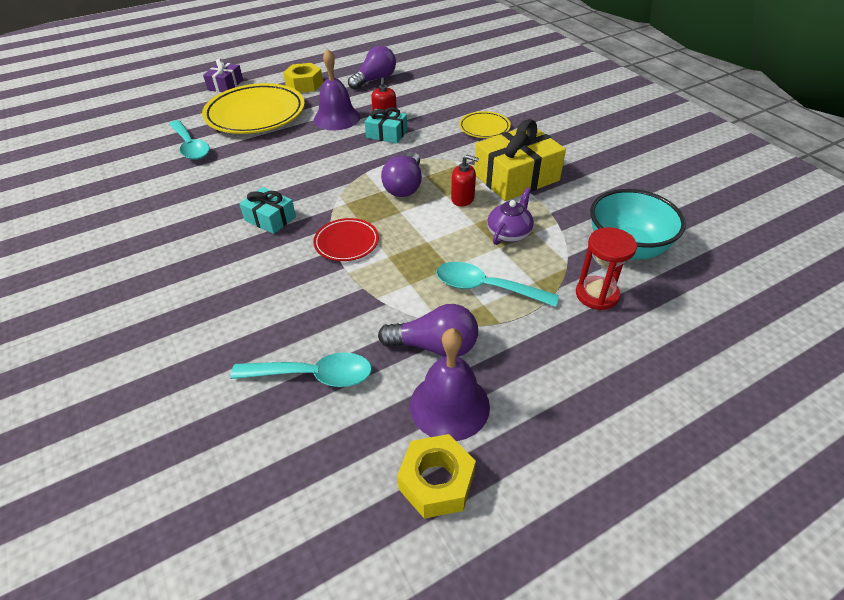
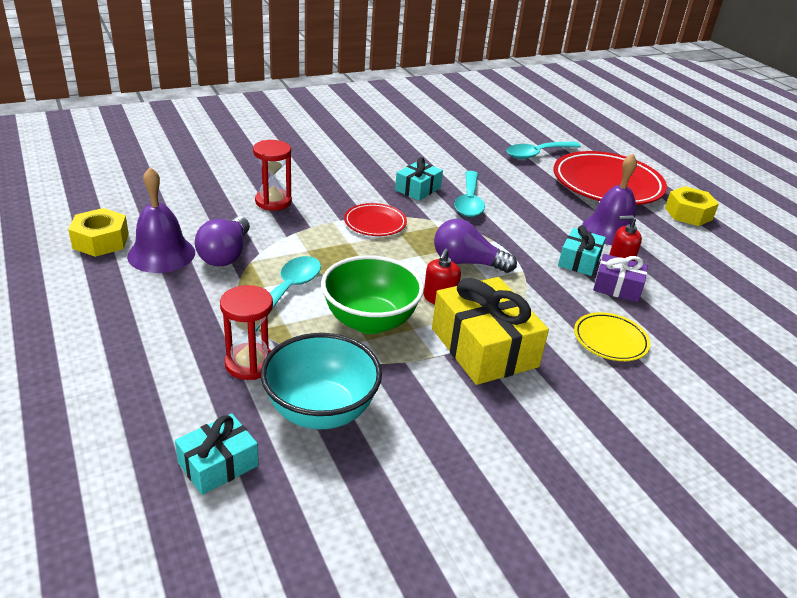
camera: 90 degrees right, 10 degrees down
(225, 85) = (668, 169): purple gift -> purple gift (617, 287)
(255, 114) = (607, 184): yellow plate -> red plate
(309, 327) = (273, 202): none -> red hourglass
(313, 375) = (222, 201): turquoise spoon -> turquoise spoon (469, 201)
(375, 80) = (723, 263): purple light bulb -> none
(509, 233) = (370, 321): purple teapot -> green bowl
(709, 291) = (218, 464): none -> turquoise gift

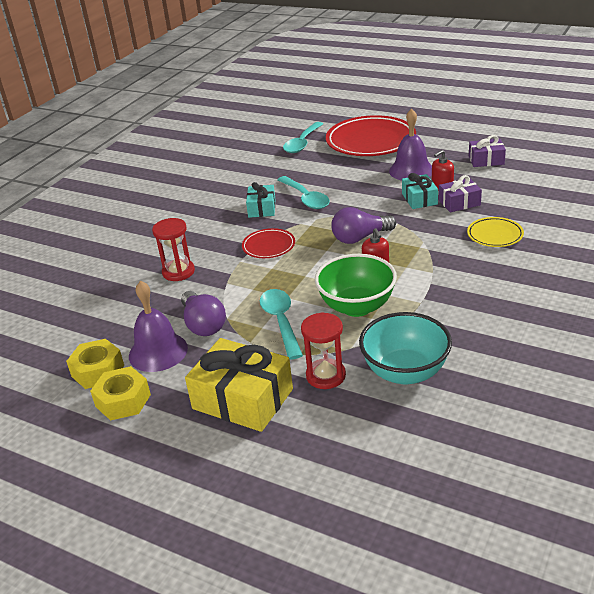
camera: 30 degrees left, 0 degrees up
(218, 464) = (394, 437): turquoise gift -> none
(484, 347) = (439, 280): yellow gift -> yellow gift (243, 399)
(688, 214) = (438, 136): yellow nut -> yellow nut (123, 400)
(709, 263) = (486, 160): none -> purple gift

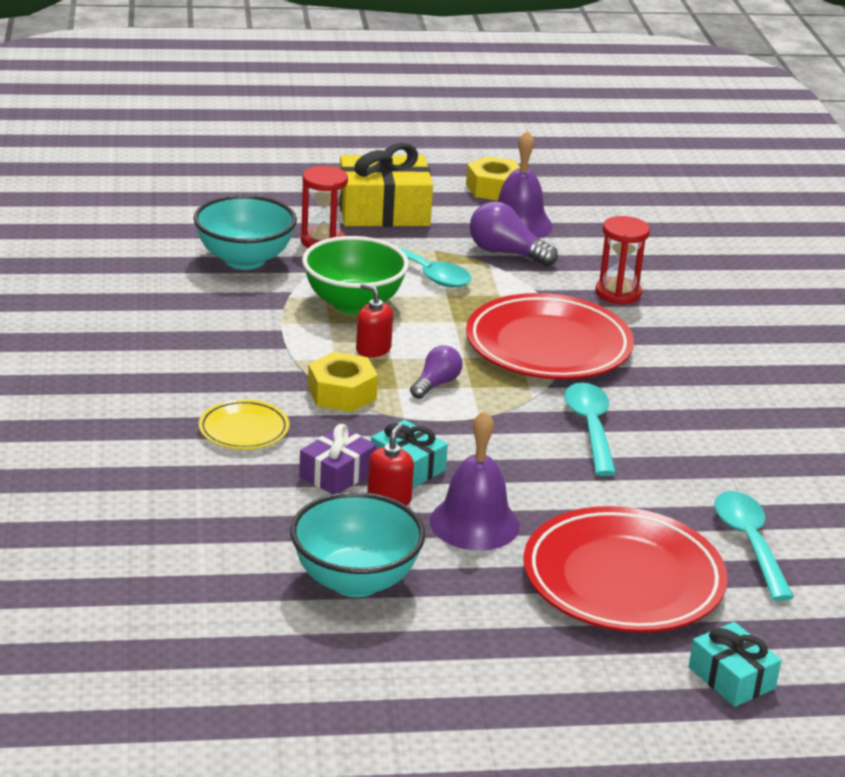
camera: 140 degrees right, 5 degrees down
(98, 371) = (553, 200): yellow nut -> yellow nut (342, 393)
(262, 208) = (635, 396): turquoise gift -> turquoise gift (731, 678)
(268, 246) = (548, 346): red plate -> red plate, size x2.04
(306, 198) = (590, 427): turquoise spoon -> turquoise spoon turned 60 degrees clockwise
(360, 238) = (436, 384): purple light bulb -> purple light bulb, size x0.65
(486, 160) = (355, 580): purple gift -> turquoise bowl

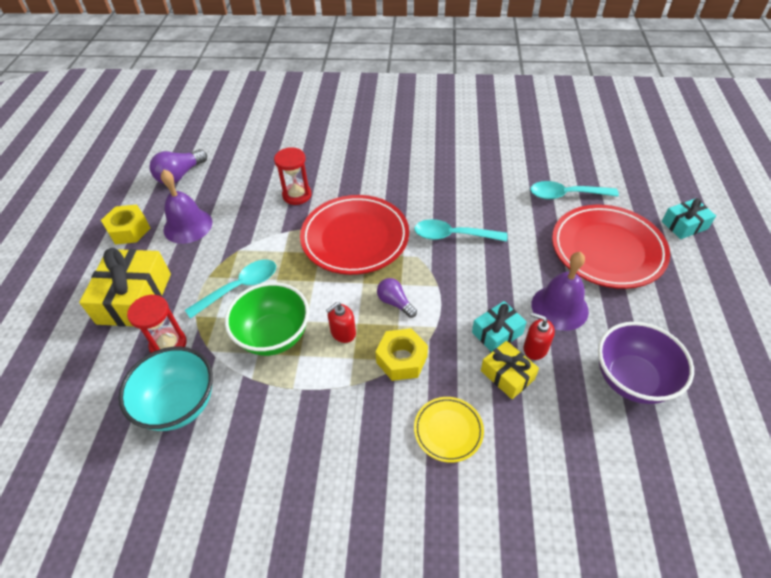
camera: 75 degrees left, 20 degrees up
(337, 474) = (507, 375): purple gift -> yellow gift
(355, 580) = (631, 380): turquoise bowl -> purple bowl
(506, 253) = (227, 238): purple light bulb -> purple light bulb (180, 175)

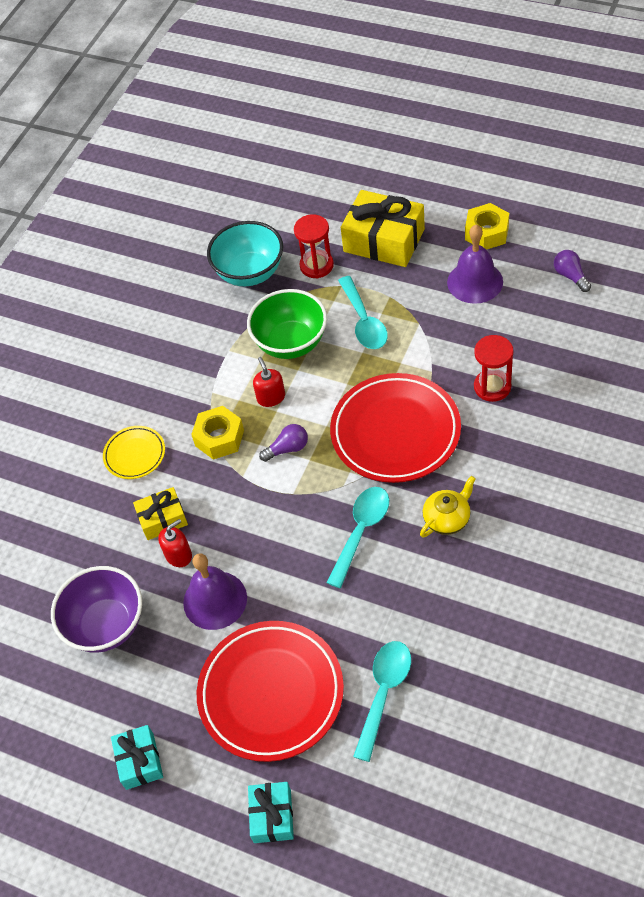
camera: 115 degrees right, 5 degrees up
(180, 175) = (570, 276): purple light bulb -> purple light bulb, size x0.65
(421, 194) = (447, 518): none -> yellow teapot
(497, 333) = (211, 528): turquoise gift -> turquoise gift (139, 761)

